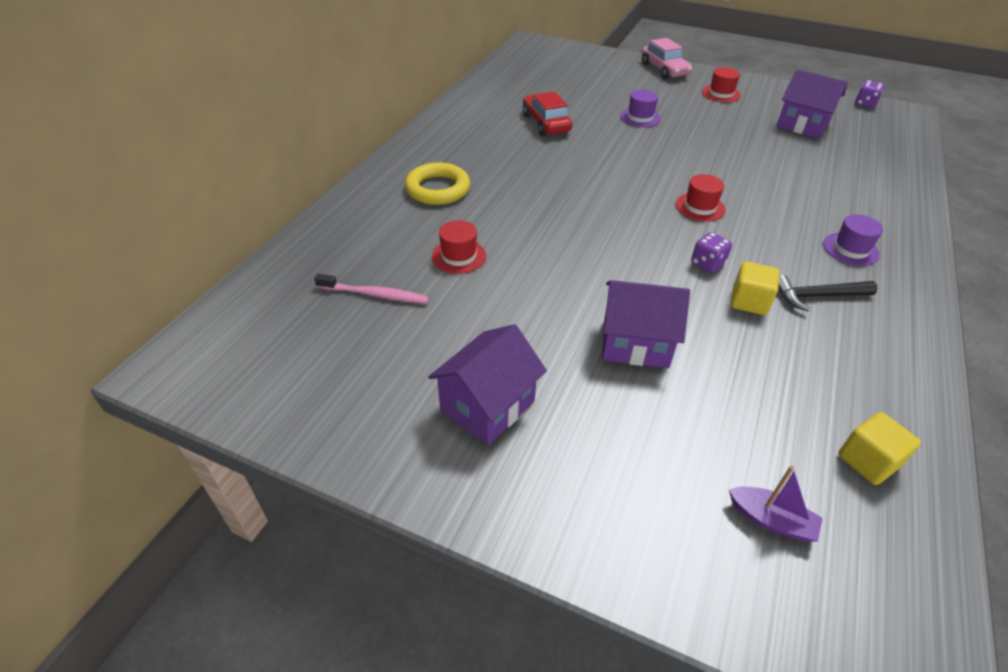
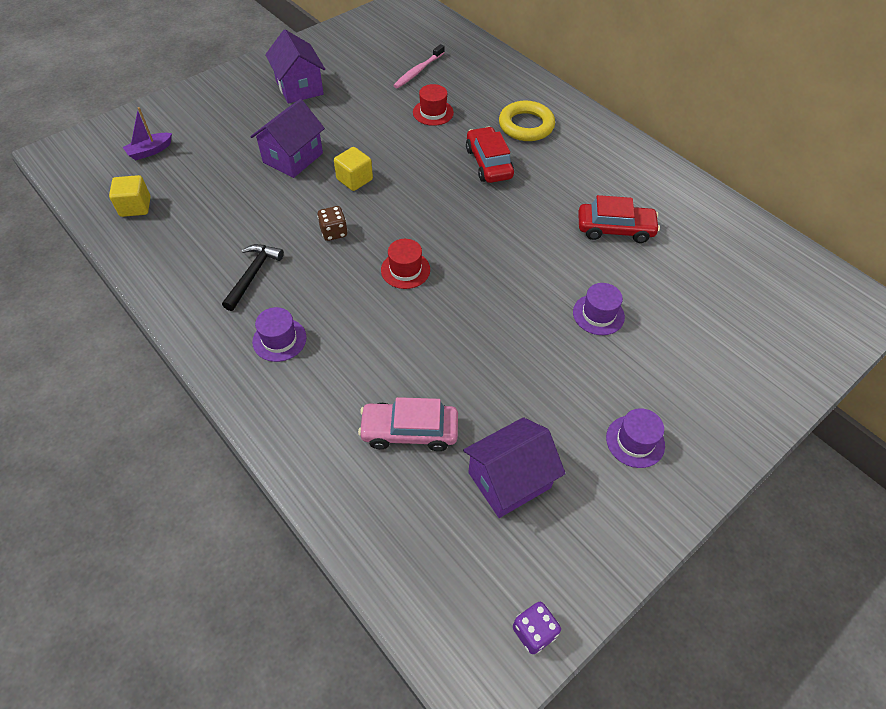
camera: 115 degrees right, 10 degrees up
(517, 198) = (488, 163): none -> red car
(664, 70) = (736, 417): pink car -> pink car (409, 431)
(707, 264) = (334, 232): purple dice -> brown dice
(721, 94) = (635, 441): red hat -> purple hat
(749, 301) = (280, 232): yellow cube -> yellow cube (354, 179)

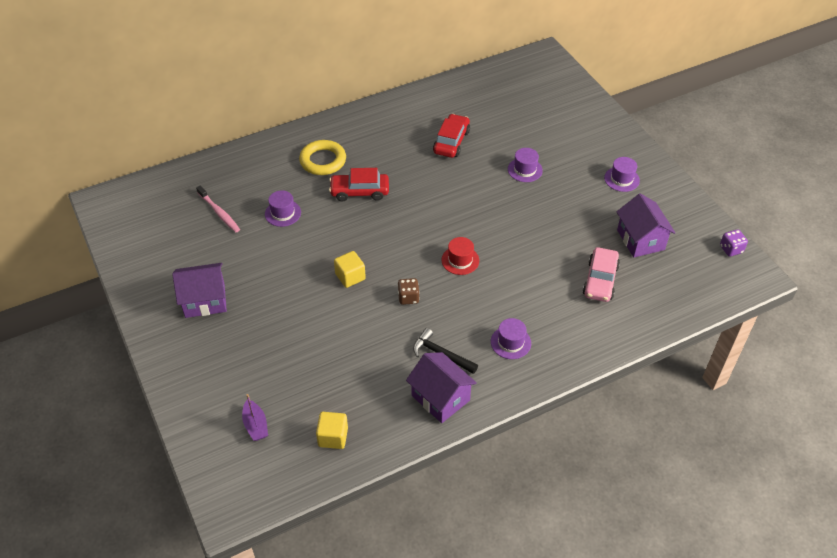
camera: 75 degrees left, 5 degrees down
(293, 158) = (307, 315): purple house -> purple house (440, 398)
(433, 112) = (283, 213): red hat -> purple hat

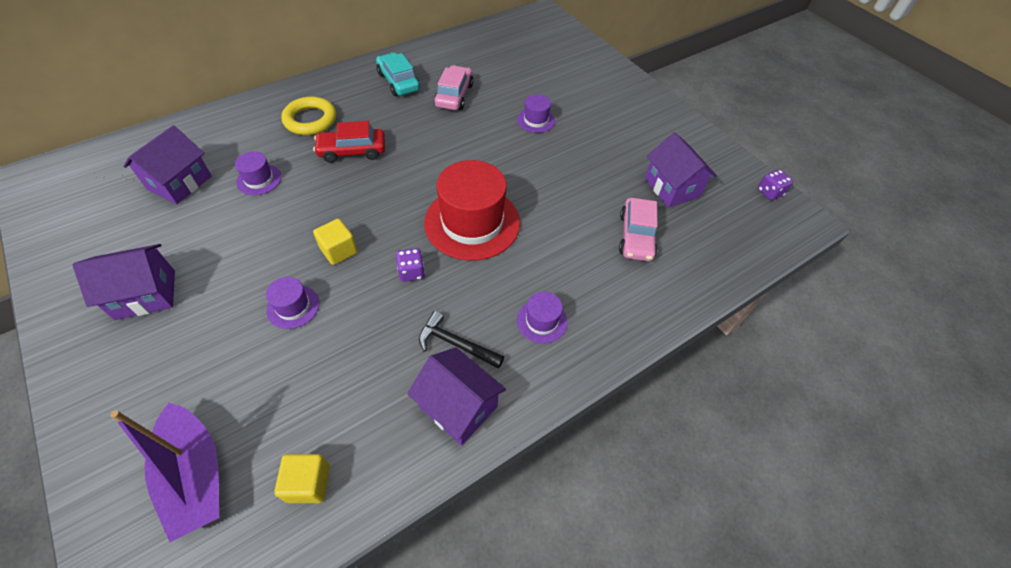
camera: 10 degrees left, 5 degrees up
(219, 212) = (180, 183): pink toothbrush -> purple house
(255, 425) = (195, 475): purple boat -> purple boat, size x1.96
(400, 126) = (398, 82): none -> turquoise car
(408, 297) = (411, 272): brown dice -> purple dice
(451, 142) = (454, 95): red car -> pink car
(460, 260) = (472, 222): red hat -> red hat, size x2.14
(621, 179) = (639, 125): purple hat -> purple hat (293, 307)

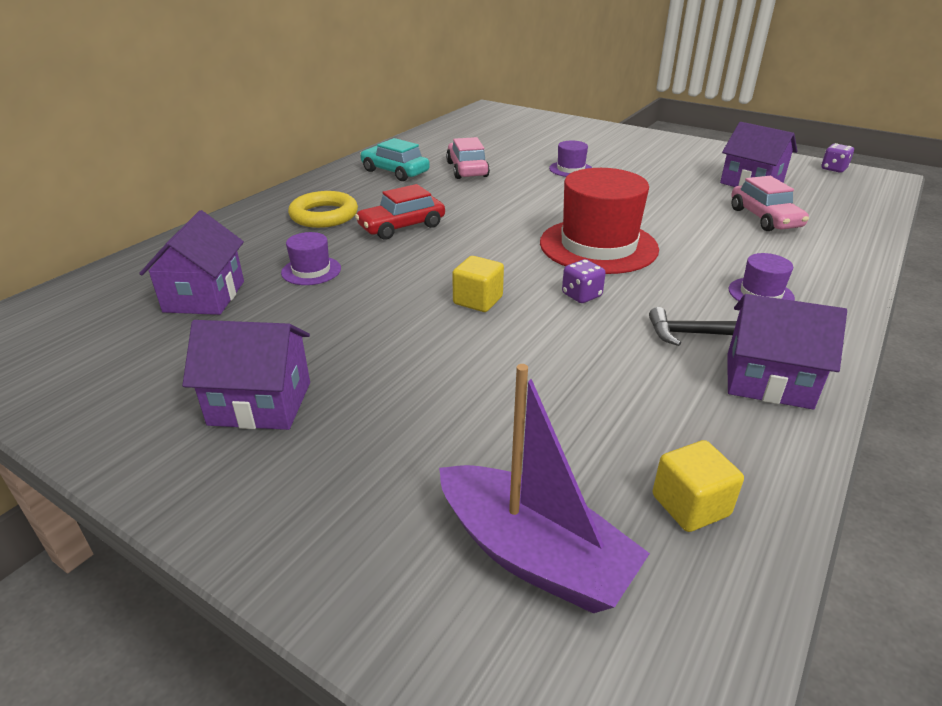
camera: 20 degrees left, 20 degrees down
(145, 294) = (260, 403): purple house -> purple house turned 45 degrees clockwise
(293, 307) = (477, 358): purple hat -> none

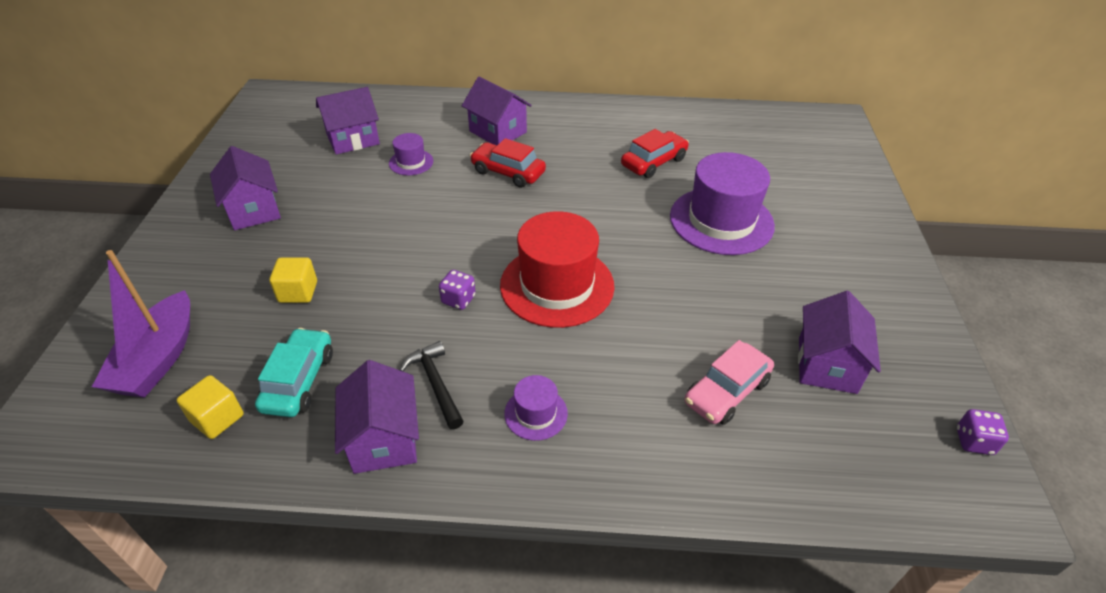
camera: 60 degrees right, 10 degrees up
(324, 215) = (498, 132): yellow ring -> purple house
(395, 172) = (609, 129): turquoise car -> turquoise car (299, 381)
(467, 169) = (653, 162): pink car -> red car
(478, 300) = (416, 249): yellow cube -> yellow cube (298, 292)
(570, 169) = (721, 221): purple hat -> purple hat, size x2.14

